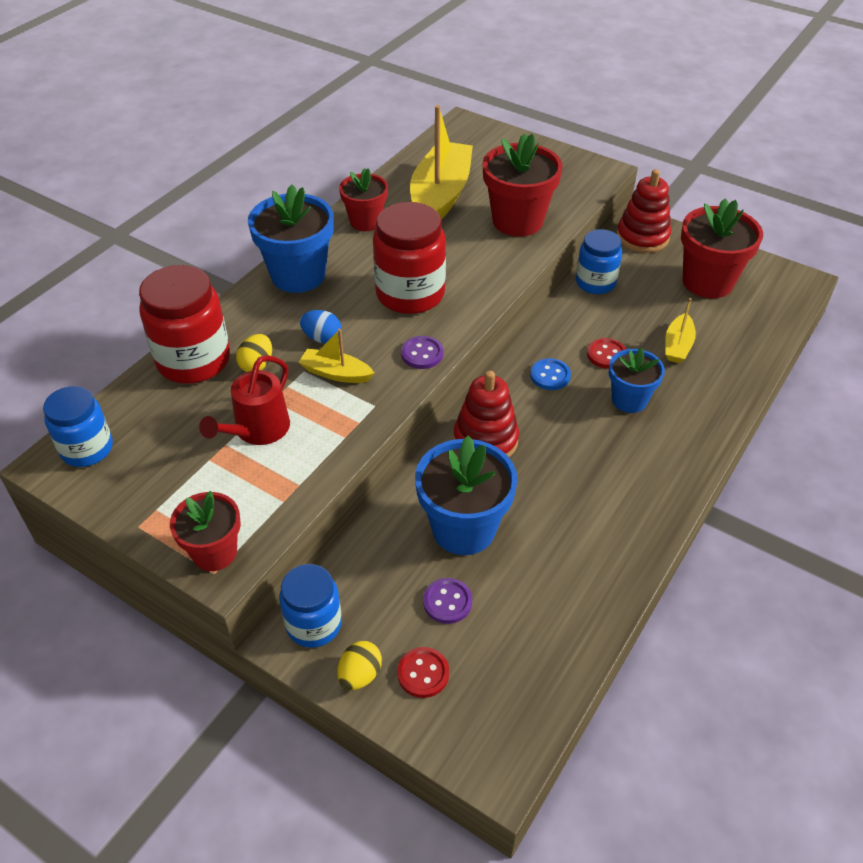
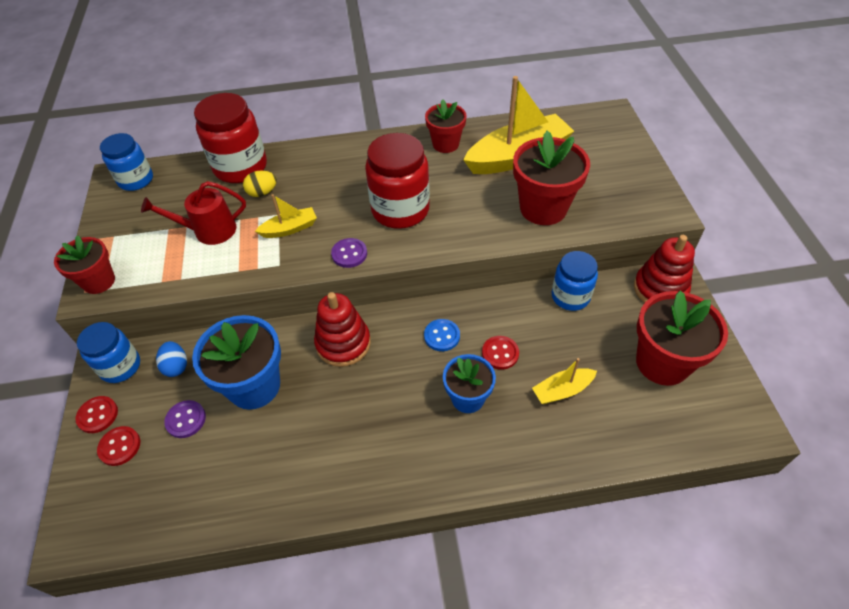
camera: 50 degrees right, 5 degrees up
(298, 275) = (359, 153): blue flower pot -> none
(322, 338) = (314, 201): blue egg -> blue egg (176, 366)
(336, 373) = (290, 229): yellow boat -> yellow boat turned 90 degrees clockwise
(360, 675) = (98, 415): yellow egg -> red button

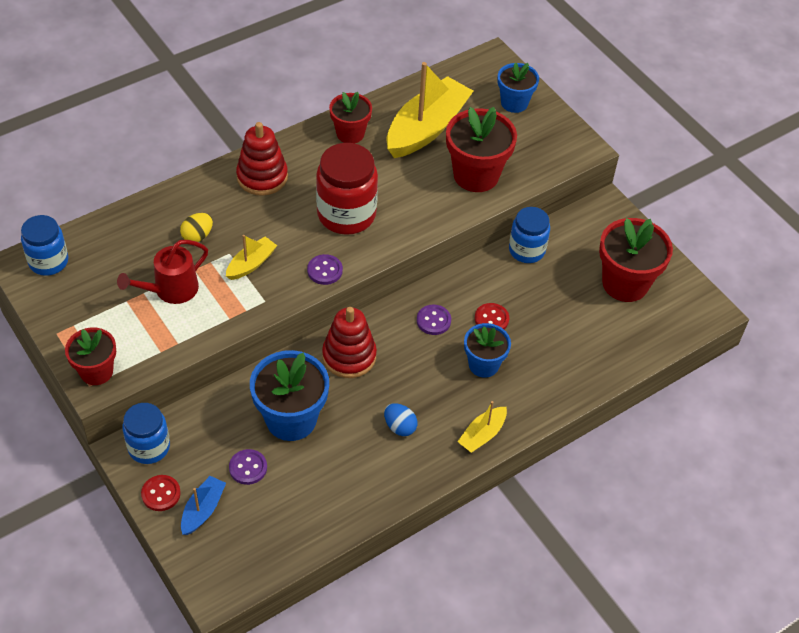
camera: 30 degrees left, 0 degrees up
(120, 446) = (203, 510): red button -> blue boat
(176, 366) = (204, 428): blue egg -> blue egg (400, 427)
(240, 167) = (154, 216): red jar -> none
(442, 336) = (433, 321): blue button -> purple button
(562, 390) = (556, 332): yellow boat -> yellow boat (482, 435)
(614, 155) = (514, 103): none -> blue flower pot
(660, 289) = (598, 220): red stacking toy -> red stacking toy (262, 177)

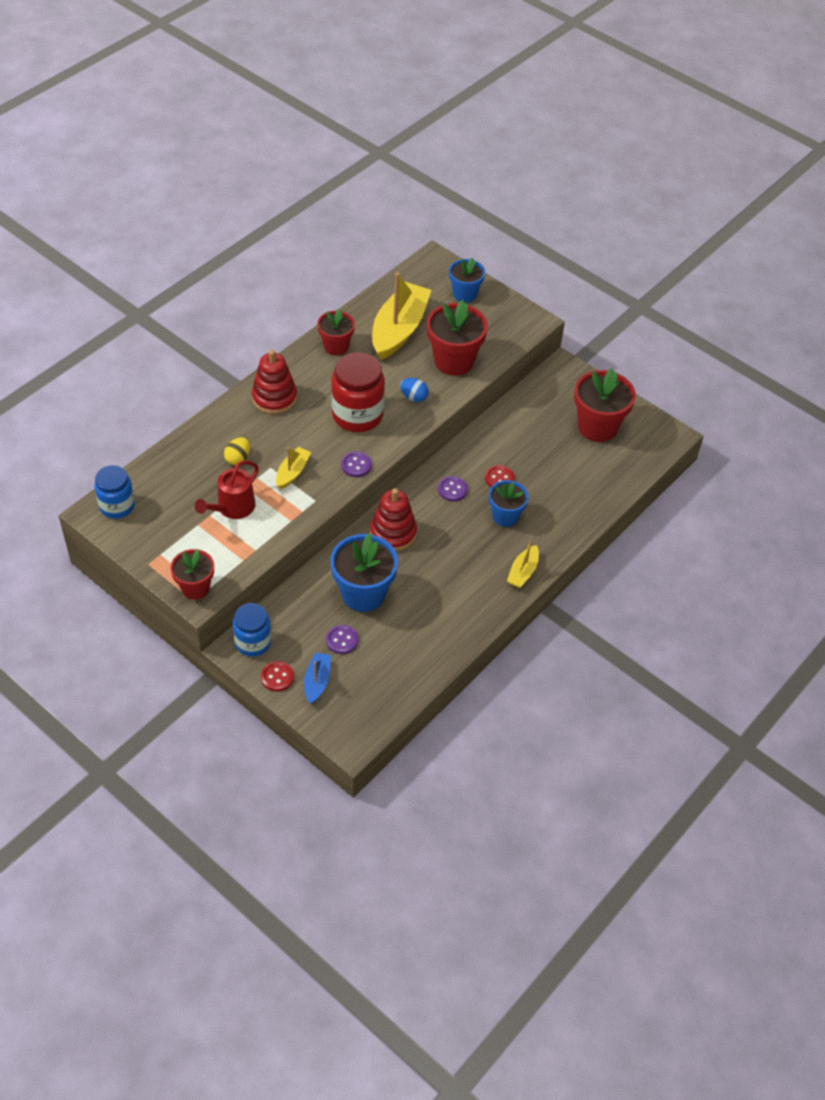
camera: 15 degrees left, 0 degrees up
(400, 427) = (454, 580): blue egg -> blue egg (414, 397)
(526, 250) = (509, 416): blue jar -> none

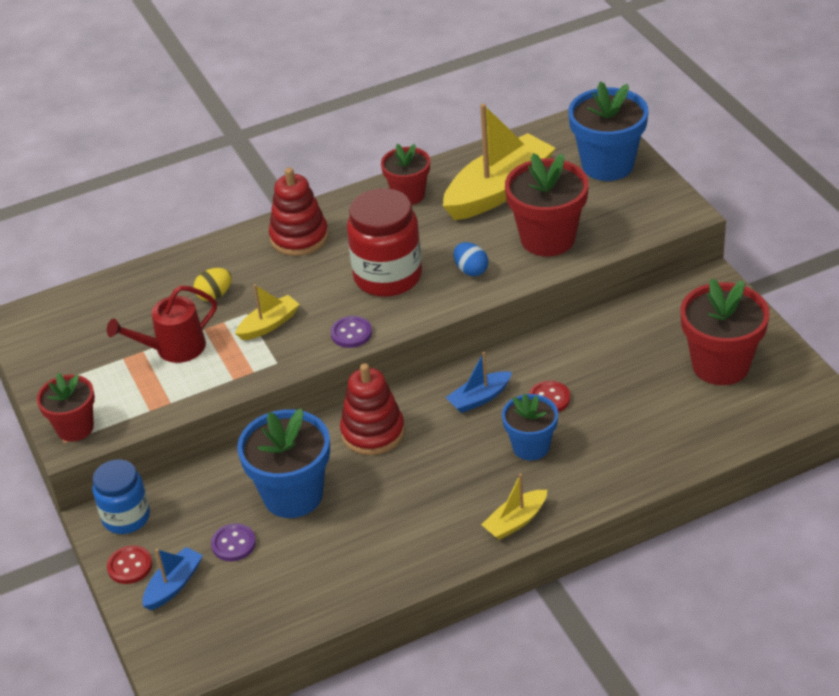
camera: 30 degrees right, 10 degrees down
(117, 506) = (47, 317): blue jar -> none
(452, 489) = (479, 398): purple button -> blue boat
(465, 294) = (607, 165): blue flower pot -> blue flower pot, size x1.60

